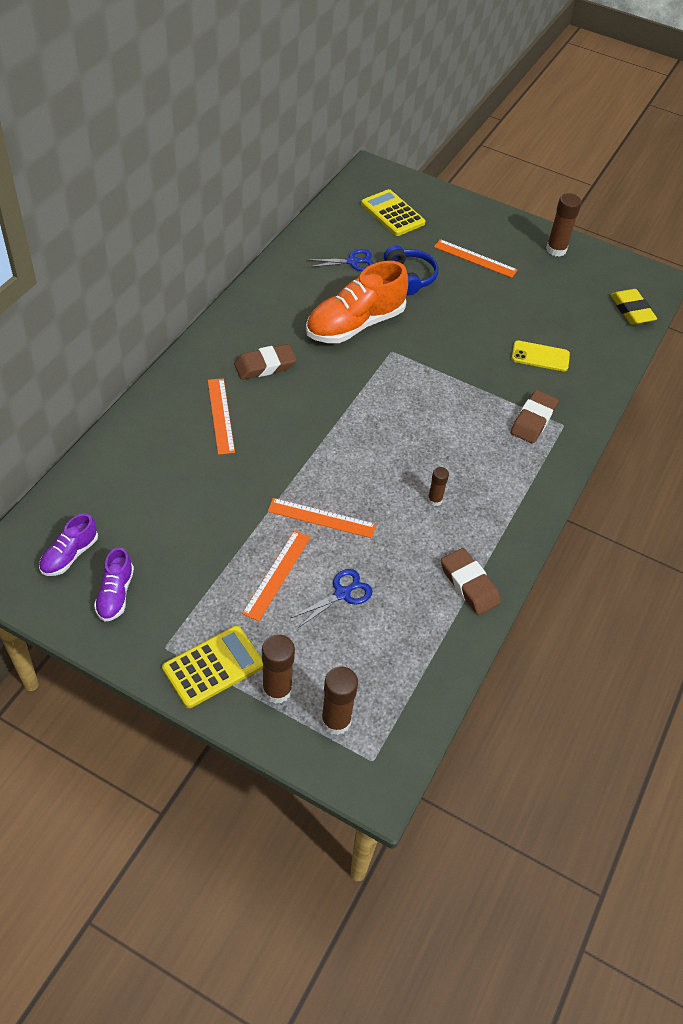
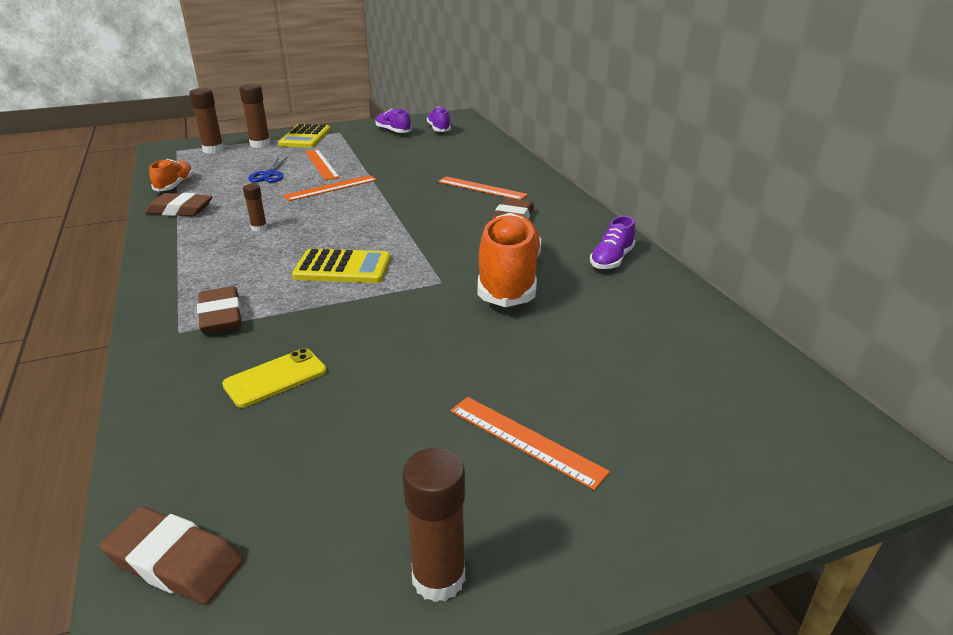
camera: 135 degrees right, 20 degrees down
(280, 292) = (611, 260): none -> purple shoe
(353, 262) = (624, 324): blue scissors -> none
(392, 213) = (719, 413): yellow calculator -> yellow calculator (343, 268)
(410, 277) = (548, 354): blue headphones -> none
(440, 647) = (175, 185): none -> orange shoe
(475, 258) = (525, 440): orange ruler -> orange ruler turned 60 degrees clockwise
(631, 310) = (175, 561): yellow eraser -> brown eraser

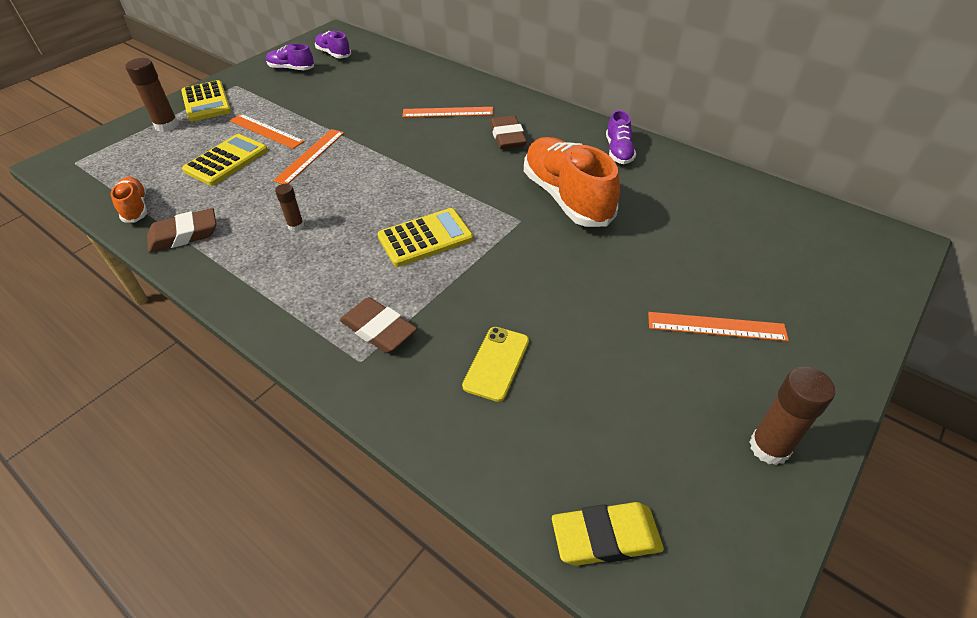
camera: 30 degrees left, 15 degrees up
(175, 561) = (606, 537): brown eraser -> yellow eraser
(213, 150) = (120, 149): brown glue stick -> none
(269, 175) = (226, 160): blue scissors -> yellow calculator

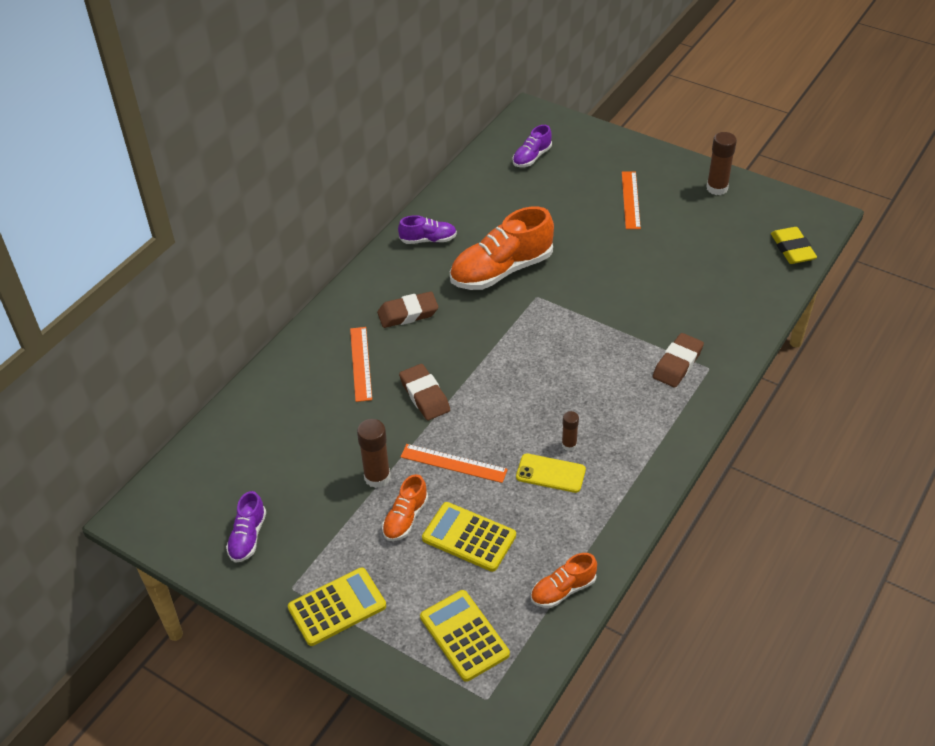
camera: 95 degrees left, 0 degrees up
(167, 126) = (397, 629): brown glue stick -> brown glue stick (377, 477)
(184, 235) = (597, 529): brown eraser -> brown eraser (424, 395)
(266, 131) = (405, 518): orange ruler -> orange shoe
(333, 54) = (206, 499): purple shoe -> purple shoe (531, 157)
(425, 238) = (570, 352): yellow calculator -> yellow calculator (464, 635)
(496, 363) = (690, 299): yellow phone -> yellow phone (550, 473)

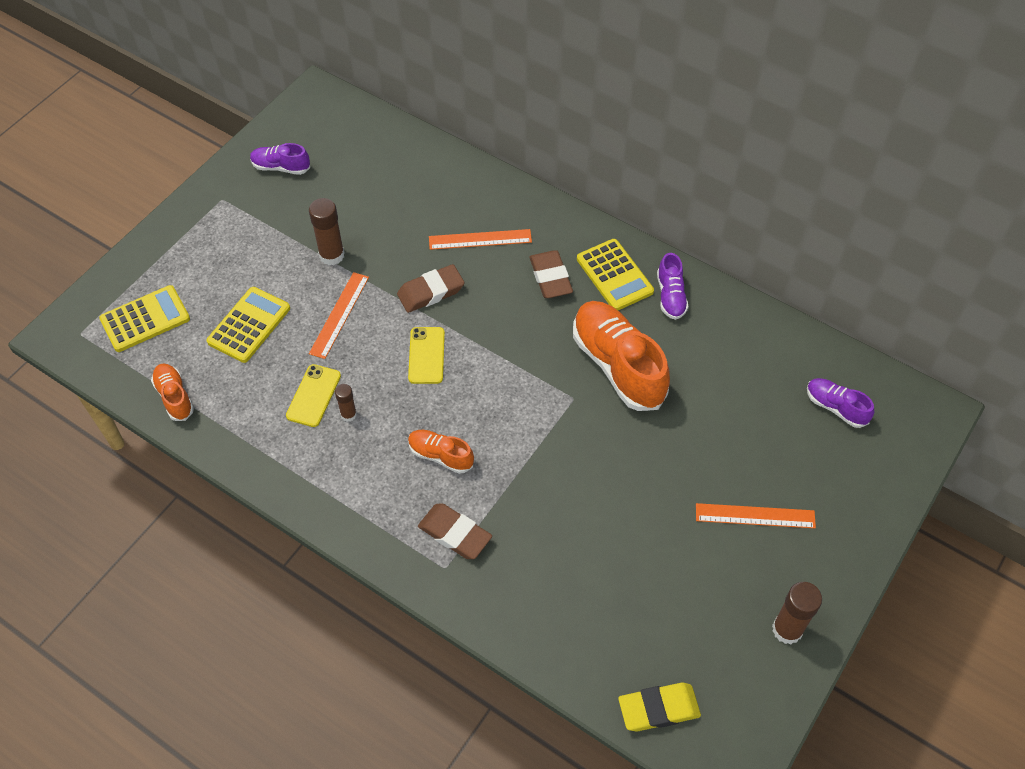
camera: 90 degrees right, 10 degrees up
(337, 607) = (195, 230): yellow calculator -> yellow calculator (614, 275)
(405, 518) = (280, 277): orange shoe -> orange shoe (440, 455)
(498, 394) = (426, 355): none -> yellow phone

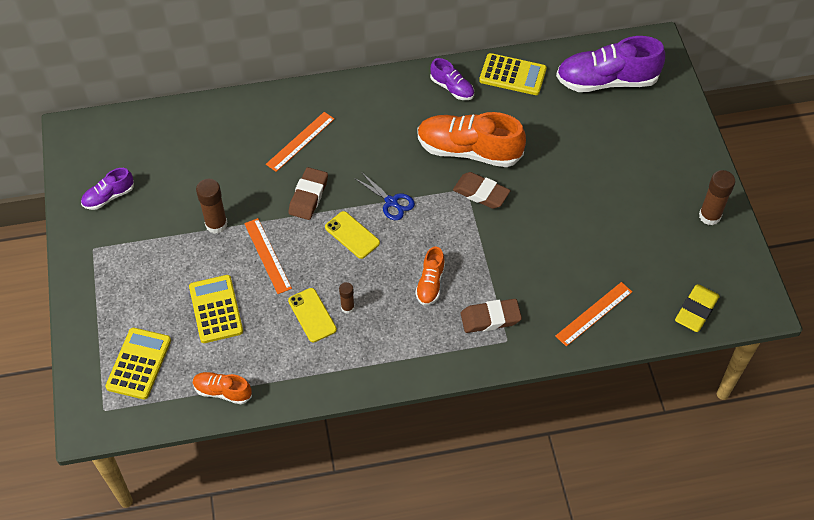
camera: 45 degrees left, 0 degrees up
(440, 455) = (430, 284): orange shoe -> orange shoe turned 60 degrees counterclockwise
(493, 355) = (391, 202): none -> blue scissors
(550, 278) = (371, 131): brown eraser -> brown eraser (481, 193)
(614, 275) = (406, 101): yellow calculator -> yellow calculator (512, 75)
(755, 516) = (631, 172): orange ruler -> orange ruler (594, 314)
(835, 407) = (606, 81): purple shoe -> purple shoe, size x1.97

